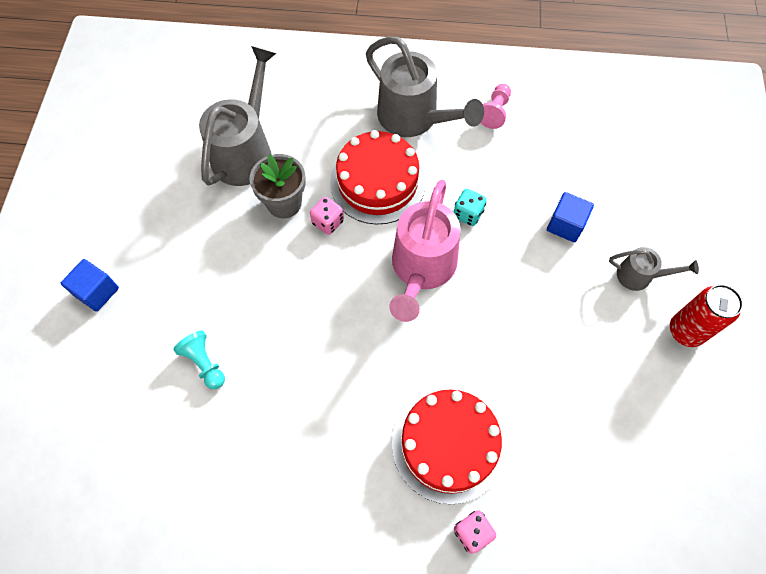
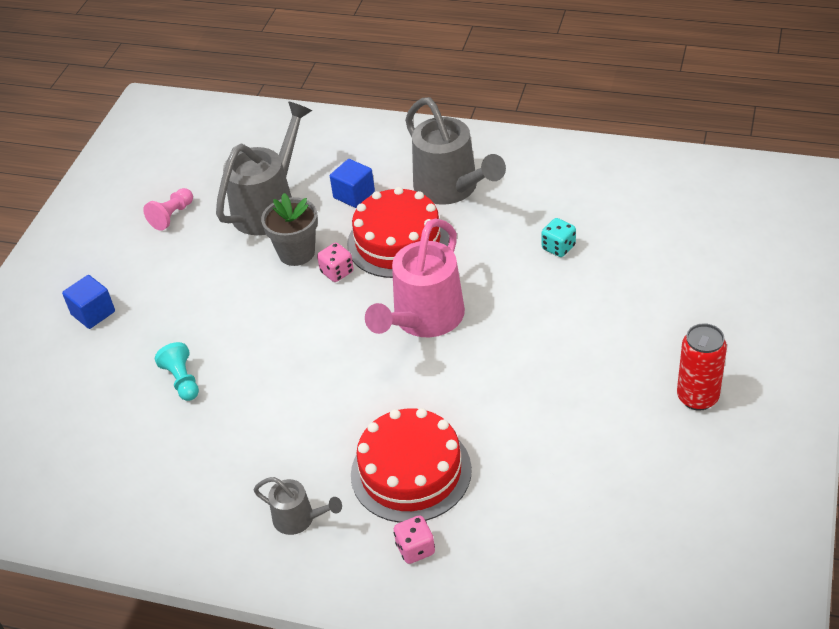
camera: 15 degrees right, 20 degrees down
(468, 214) = (486, 275): turquoise dice -> turquoise dice (558, 247)
(494, 112) = (540, 188): pink pawn -> pink pawn (172, 216)
(565, 225) = (590, 293): blue cube -> blue cube (354, 195)
(640, 276) = (660, 344): grey watering can -> grey watering can (299, 519)

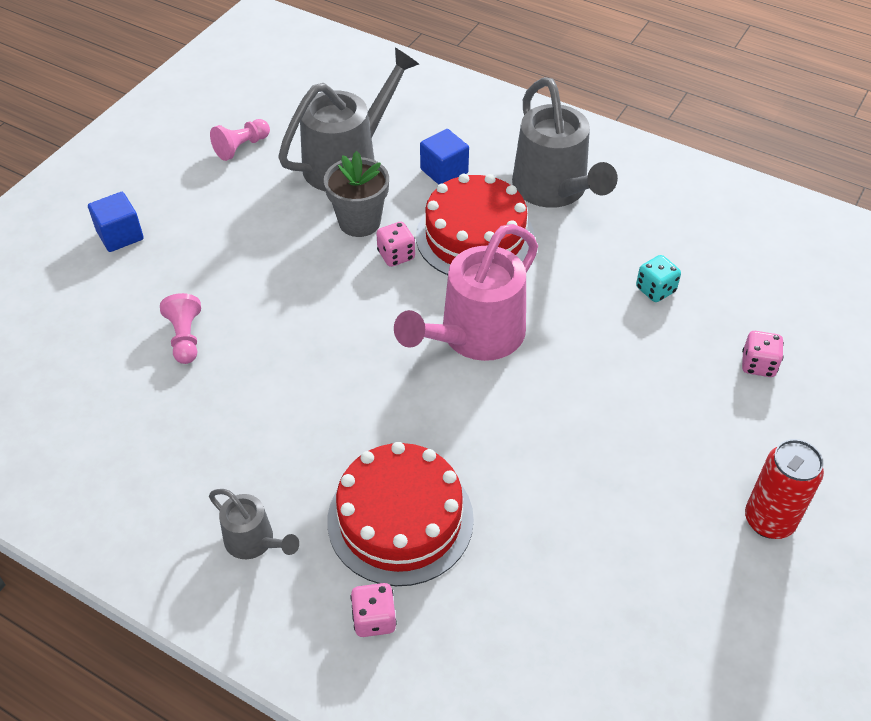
camera: 10 degrees right, 5 degrees up
(182, 380) = (185, 338): turquoise pawn -> pink pawn
(656, 285) = (758, 365): none -> pink dice

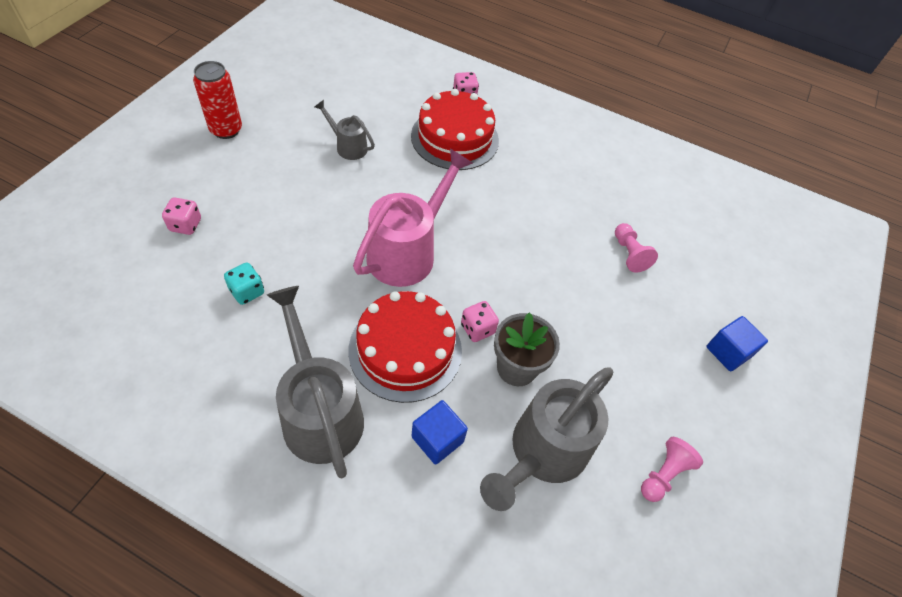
camera: 170 degrees right, 5 degrees up
(255, 542) = (537, 130): grey watering can -> grey watering can (347, 146)

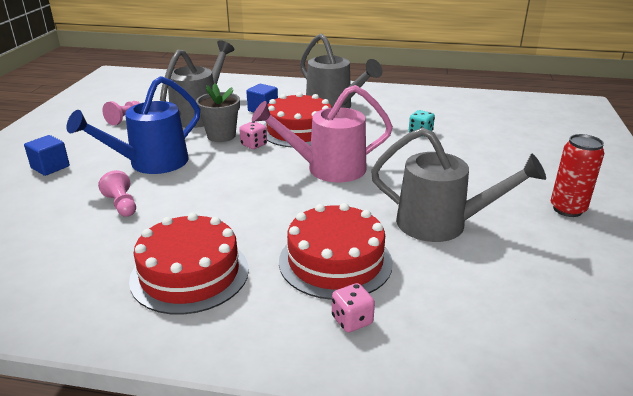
camera: 170 degrees right, 25 degrees down
(185, 225) = (501, 150): pink dice -> none
(347, 146) = (442, 224): grey watering can -> grey watering can, size x1.96
(408, 251) = (327, 169): pink watering can -> pink watering can turned 60 degrees clockwise
(564, 158) = (190, 273): none -> red cake
(609, 323) = (150, 164): none -> blue watering can

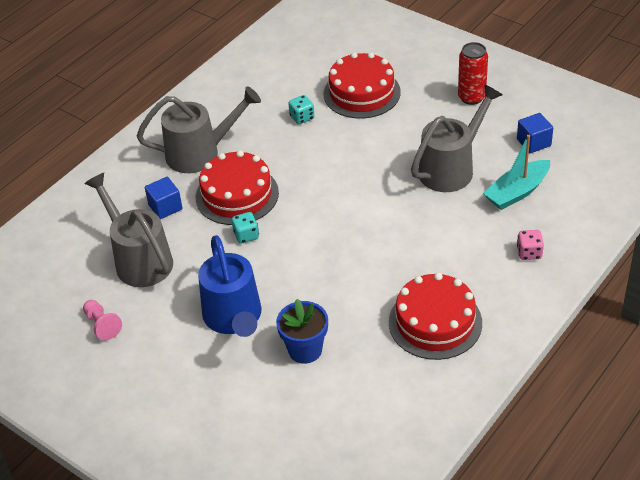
camera: 60 degrees left, 15 degrees up
(50, 167) = (188, 398): blue cube -> blue cube (533, 142)
(122, 205) = (305, 350): pink pawn -> blue flower pot
(221, 136) = (207, 254): grey flower pot -> none
(254, 145) = (246, 235): pink dice -> turquoise dice
(327, 169) = (328, 201): pink watering can -> none
(335, 261) = (464, 240): red cake -> red cake (361, 93)
(452, 281) = (517, 192): none -> turquoise boat

